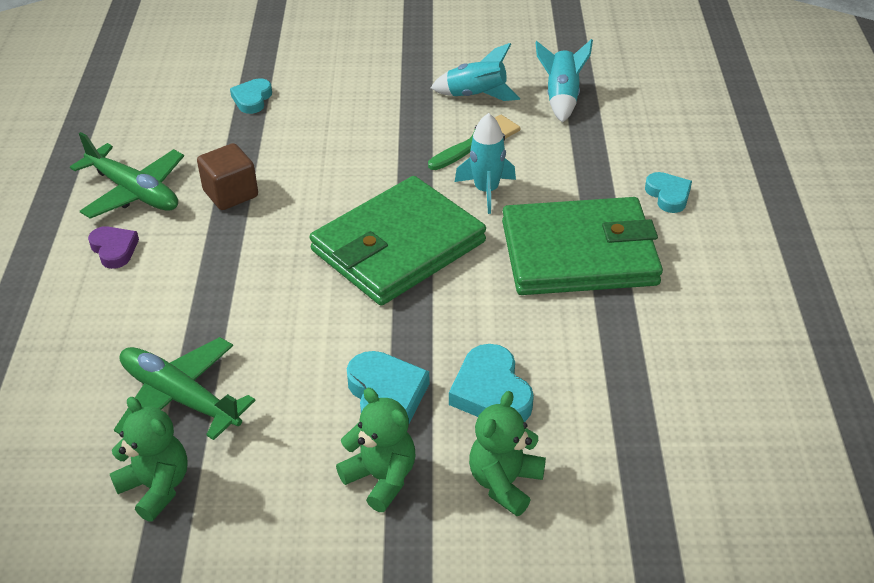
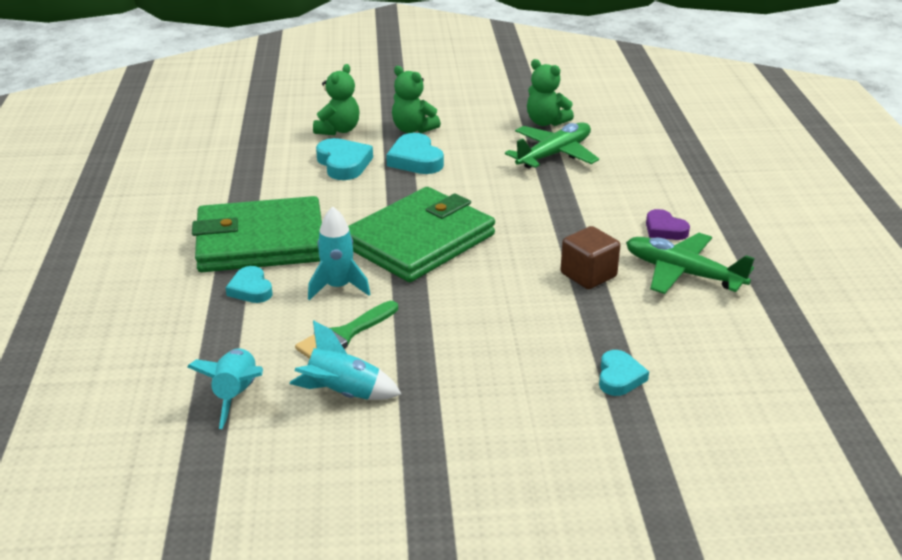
camera: 175 degrees right, 10 degrees down
(180, 397) = (554, 154): green plane -> green plane turned 75 degrees counterclockwise
(668, 195) = (158, 290): turquoise heart -> turquoise heart (251, 289)

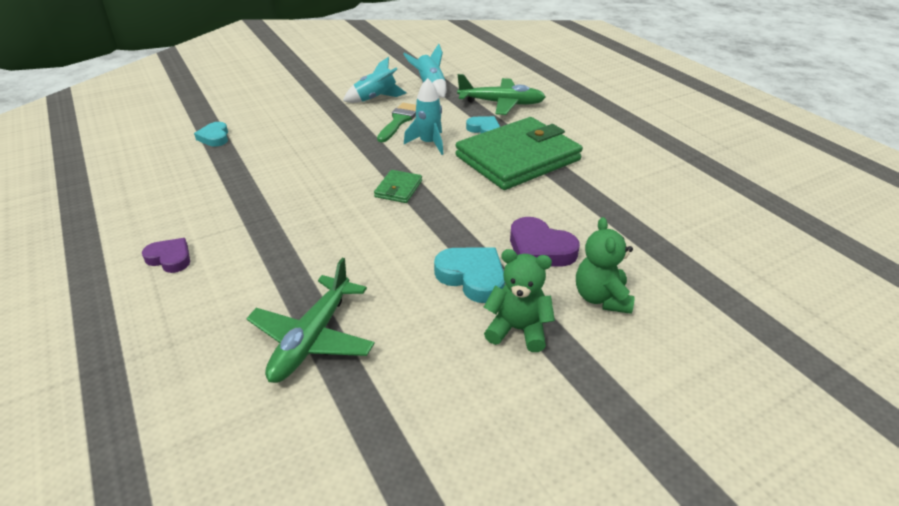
camera: 155 degrees right, 5 degrees up
(343, 164) = (540, 249): turquoise heart -> purple heart
(419, 240) = (398, 189): green wallet -> green wallet, size x0.41
(546, 122) = (346, 412): green teddy bear -> none
(588, 275) = (244, 195): brown cube -> none
(682, 273) = (159, 216): green plane -> green plane (501, 103)

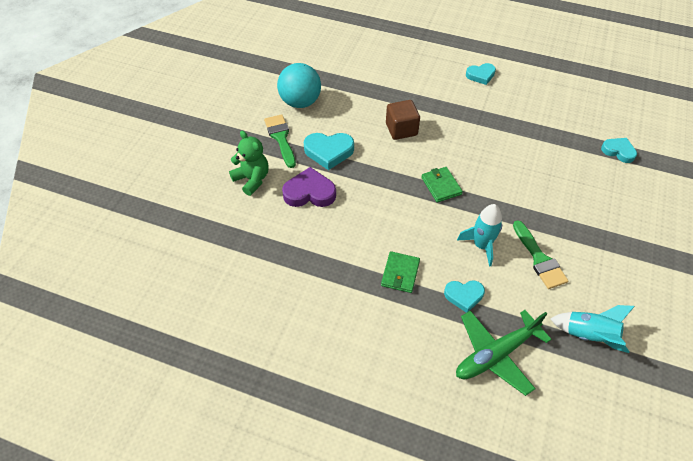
camera: 140 degrees right, 15 degrees up
(170, 258) = (480, 75): purple heart -> turquoise heart
(312, 338) = (364, 84): green plane -> none
(357, 254) = (401, 129): none -> brown cube
(375, 98) = (602, 277): turquoise rocket -> none
(436, 369) = (300, 102): none -> turquoise ball
(517, 158) = (400, 273): green wallet -> green wallet, size x0.41
(518, 329) = (281, 138): green teddy bear -> green brush

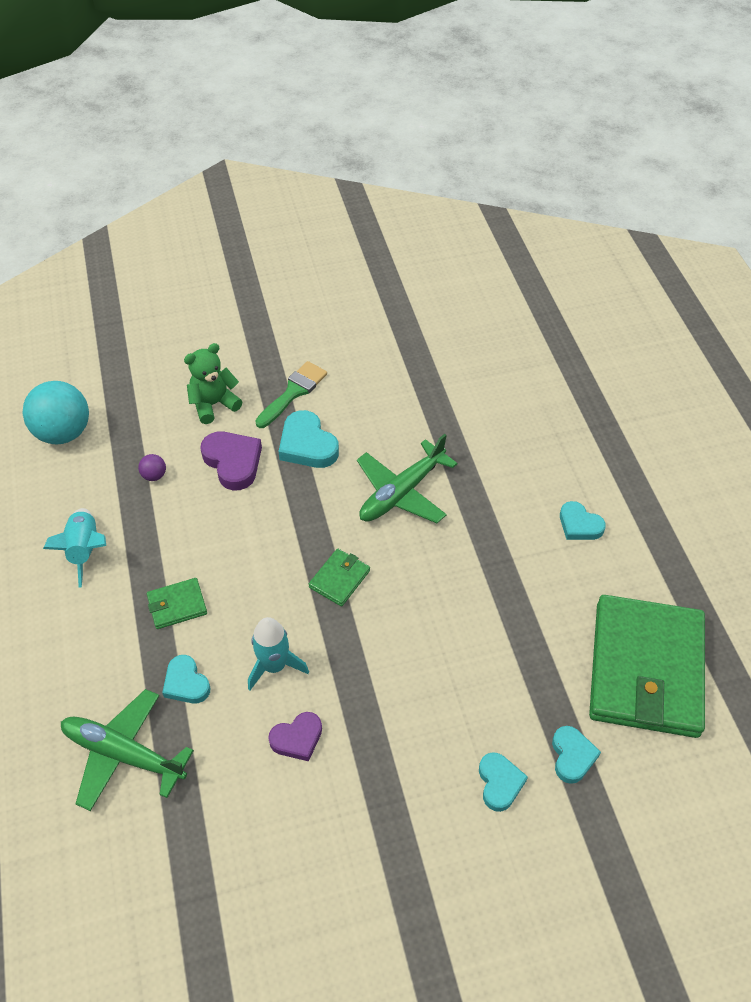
camera: 55 degrees right, 0 degrees up
(252, 179) = (214, 404): green teddy bear -> green teddy bear turned 135 degrees counterclockwise
(283, 237) = (154, 475): none -> purple ball
(300, 102) = (364, 376): turquoise ball -> turquoise ball (63, 432)
(401, 129) = (401, 492): brown cube -> green plane
(539, 259) = (297, 738): green brush -> purple heart
(584, 99) = (646, 669): none -> green wallet
(589, 335) = (213, 845): turquoise rocket -> turquoise rocket (85, 550)
(618, 186) = (499, 783): none -> turquoise heart

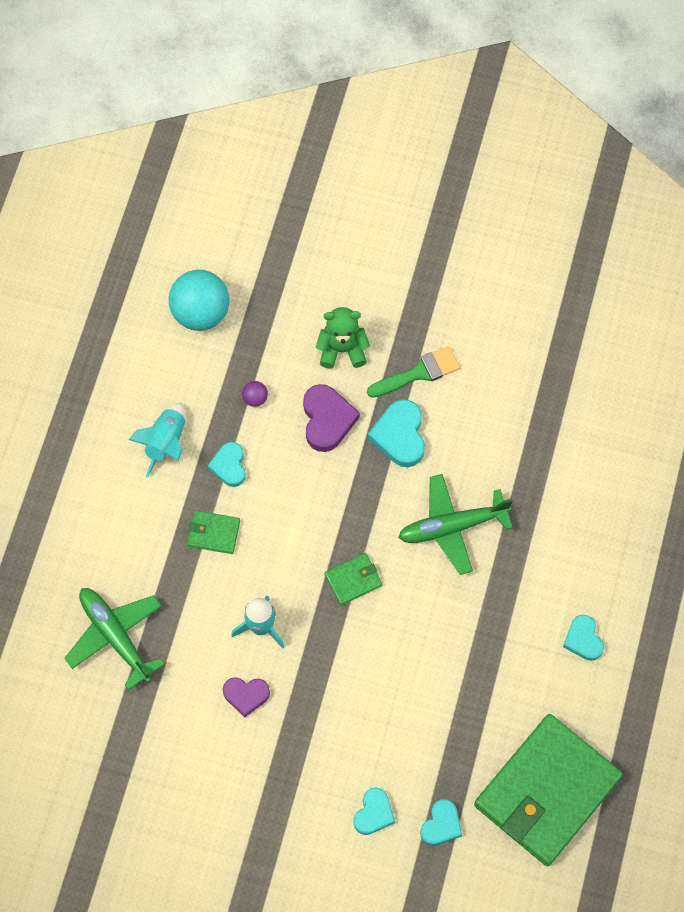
camera: 30 degrees right, 15 degrees up
(186, 683) = (188, 604): turquoise heart -> turquoise heart (229, 466)

